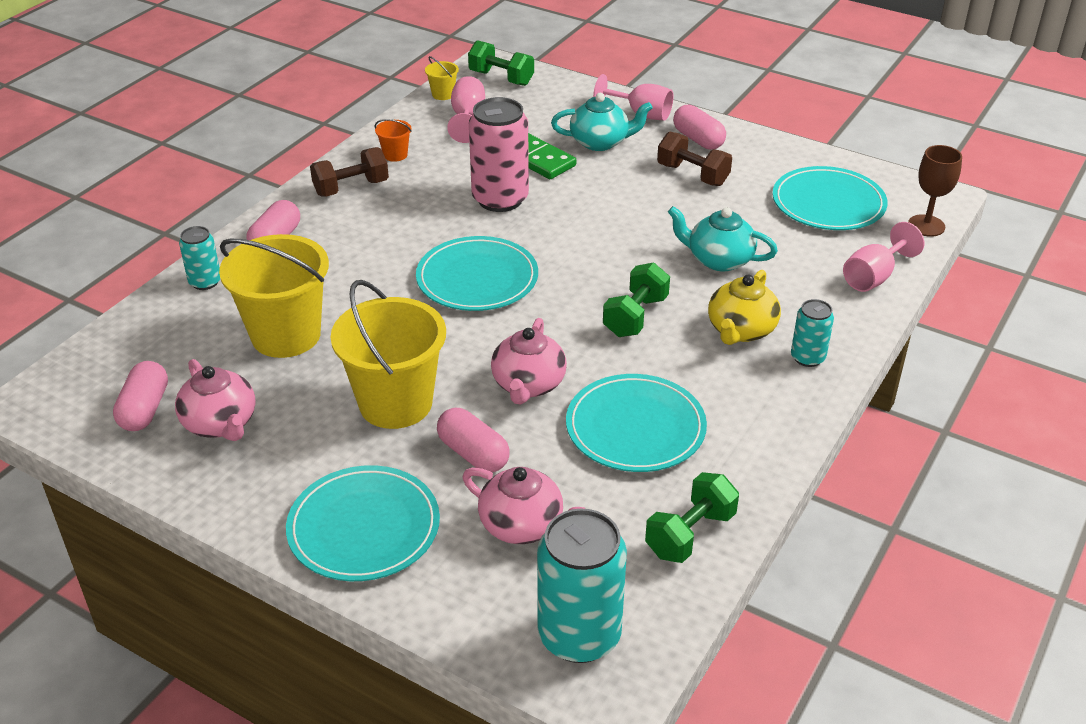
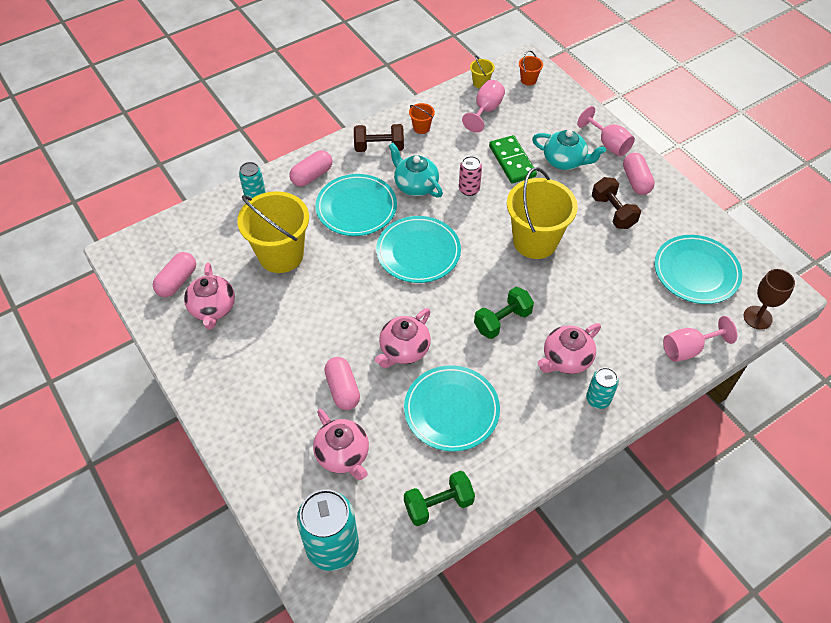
camera: 25 degrees right, 15 degrees up
(364, 527) = (253, 417): turquoise plate -> turquoise plate (356, 207)
(395, 403) = (317, 332): yellow bucket -> yellow bucket (535, 241)
(500, 199) = (469, 189): pink can -> pink can, size x0.53
(501, 78) = (528, 80): green dumbbell -> orange bucket
(719, 260) = (587, 294): turquoise teapot -> turquoise teapot (415, 185)
(741, 330) = (566, 359): yellow teapot -> pink teapot

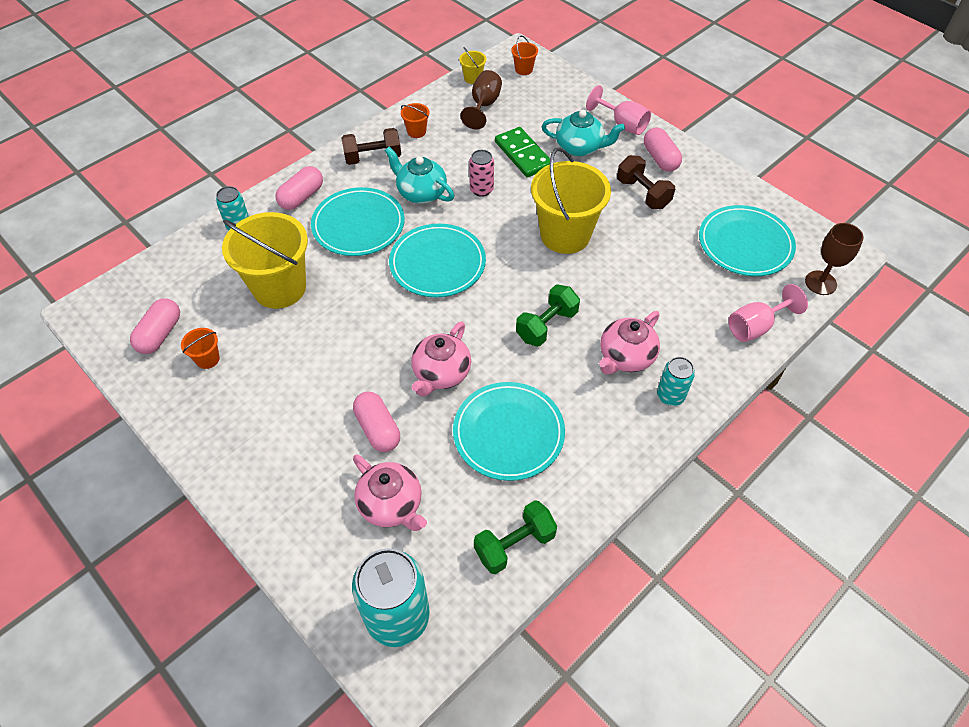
camera: 10 degrees left, 0 degrees up
(212, 308) = (207, 359): pink teapot -> orange bucket
(486, 110) = (484, 105): pink goblet -> brown goblet

